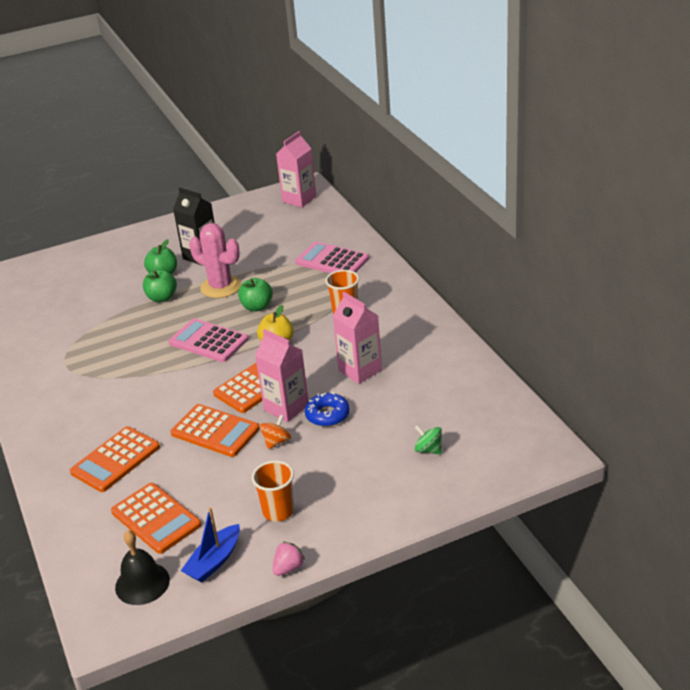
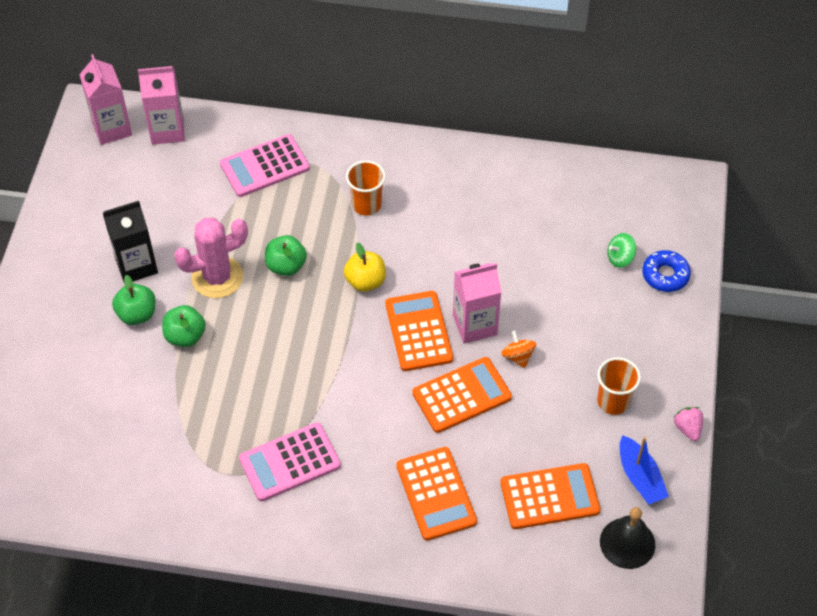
camera: 60 degrees left, 20 degrees up
(208, 341) = (308, 333): pink calculator -> pink calculator (290, 462)
(327, 415) = (512, 300): blue donut -> blue donut (665, 275)
(360, 370) = (468, 243): pink carton -> pink carton (167, 130)

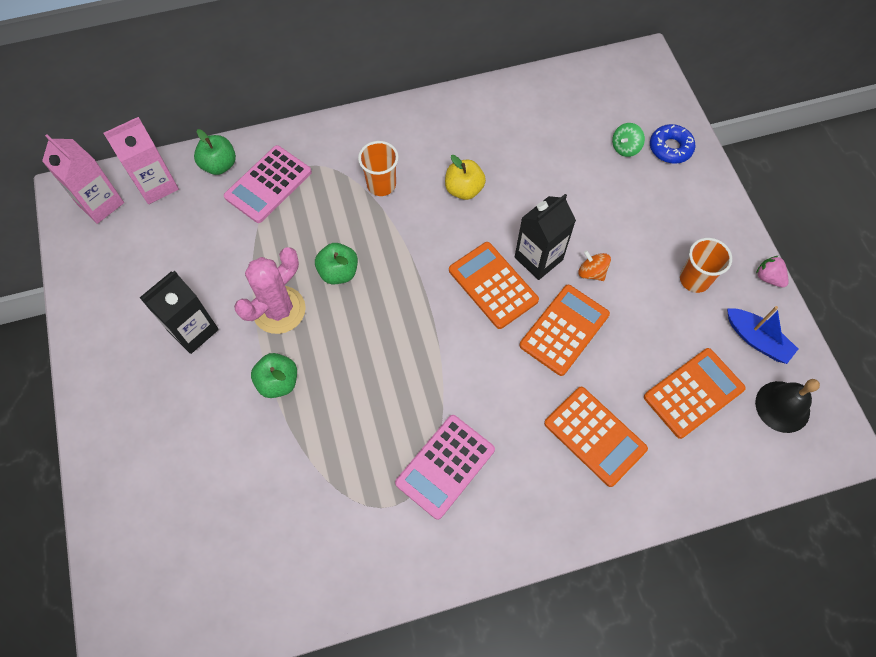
camera: 25 degrees left, 10 degrees up
(137, 314) = (219, 380): green apple -> green apple (219, 165)
(365, 281) = (419, 257): yellow apple -> yellow apple (464, 189)
(475, 325) = (538, 258): pink carton -> black carton

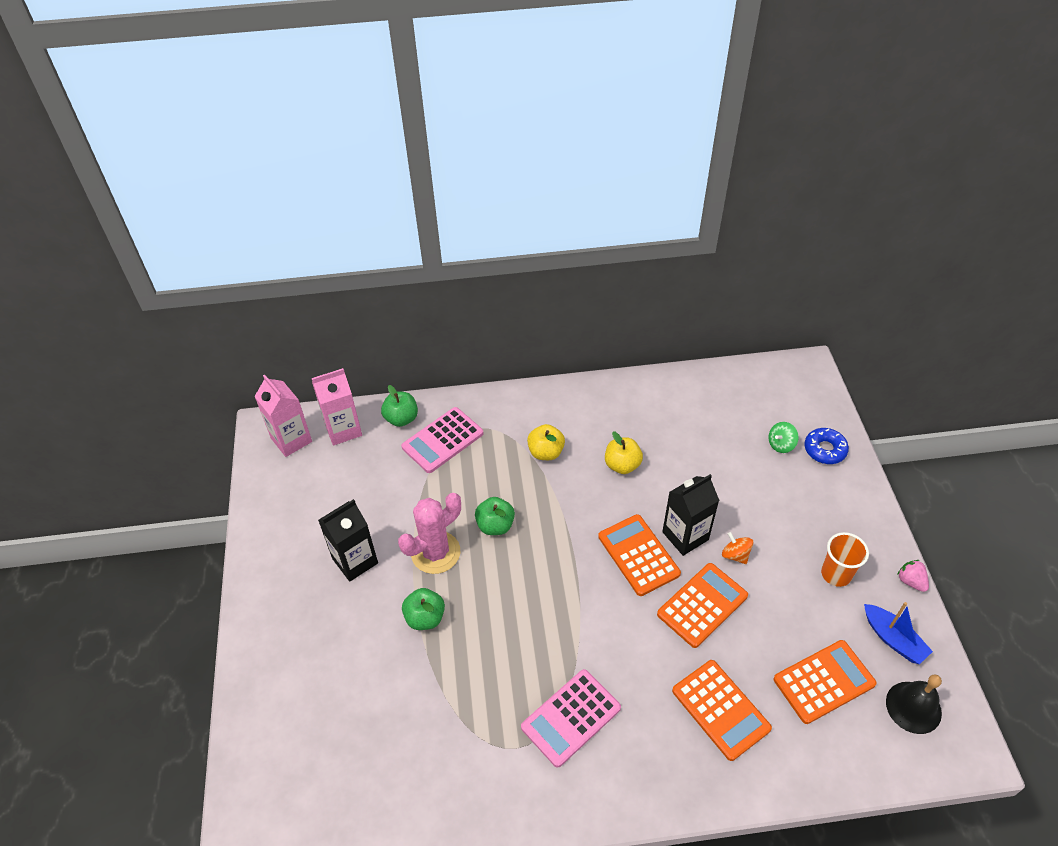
camera: 10 degrees right, 15 degrees down
(381, 185) = (546, 452): orange cup -> yellow apple

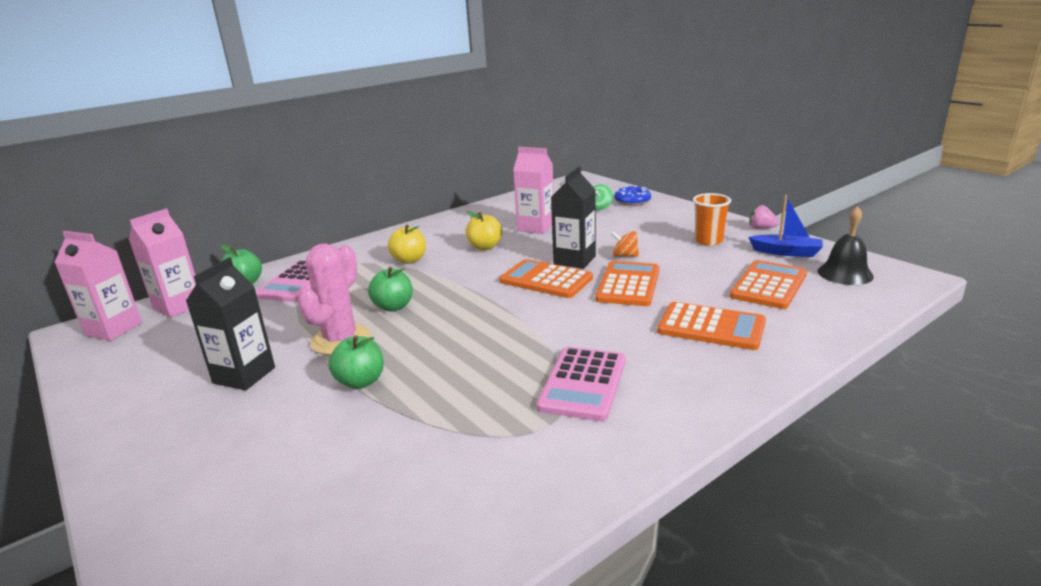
camera: 30 degrees left, 25 degrees down
(691, 452) = (536, 227): none -> pink carton

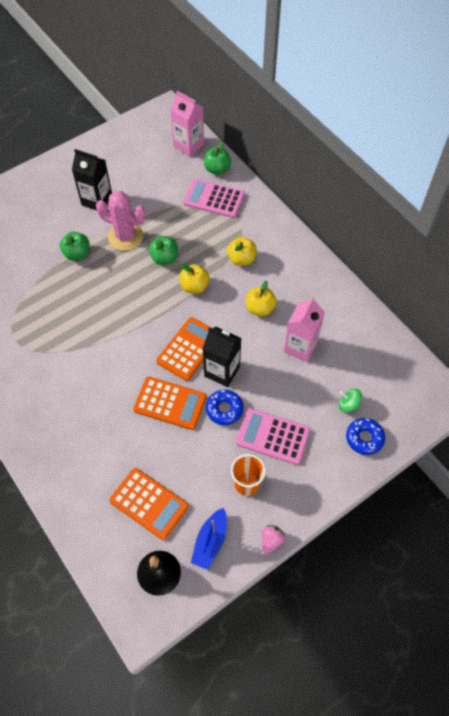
camera: 90 degrees right, 35 degrees up
(113, 329) = (164, 125): pink carton -> none
(447, 283) = (194, 286): none -> yellow apple
(583, 384) = (47, 360): pink calculator -> pink calculator (272, 436)
(625, 256) = (224, 409): orange spinning top -> blue donut
(711, 327) = (94, 444): orange calculator -> none

